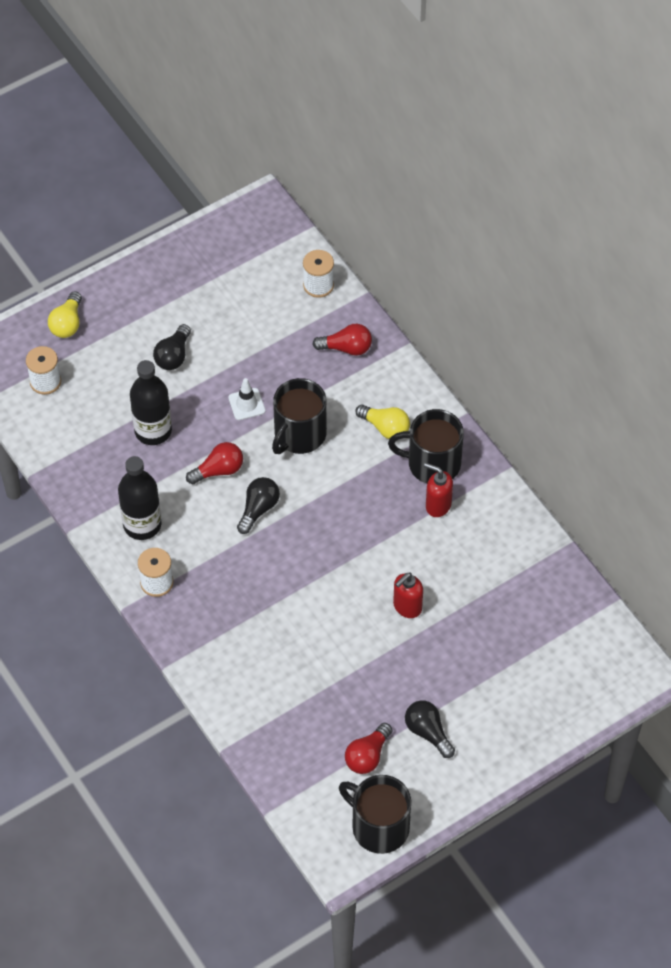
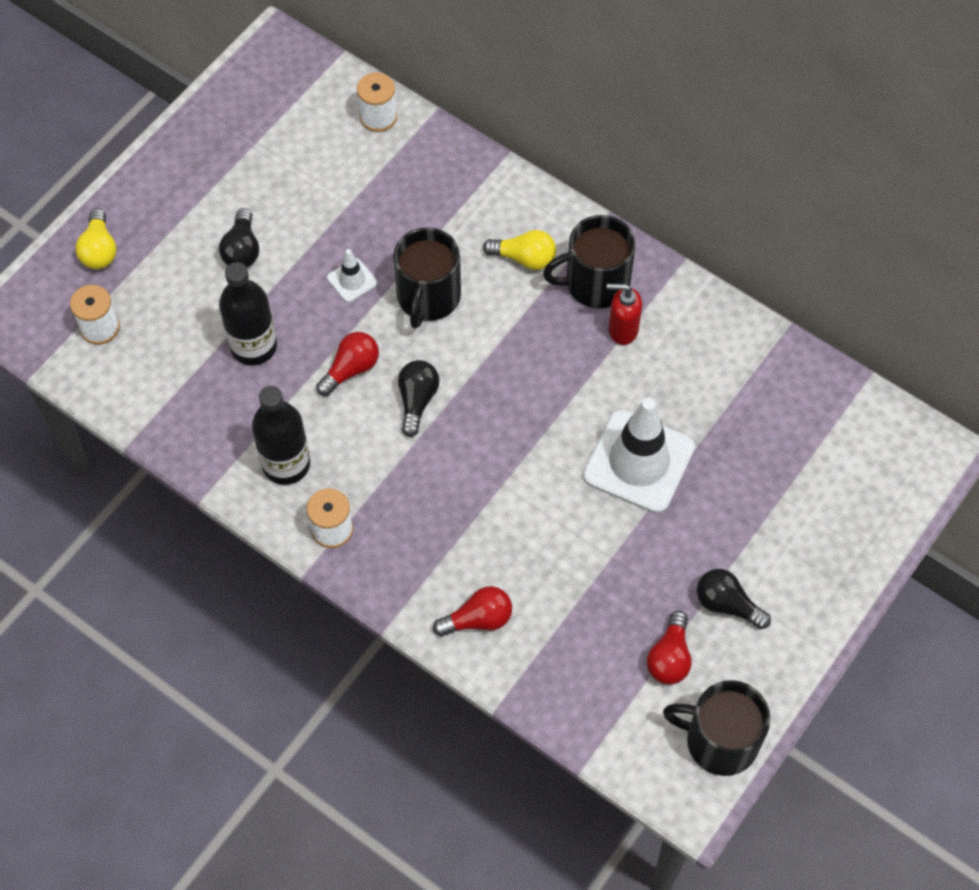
camera: 20 degrees left, 5 degrees up
(346, 348) = (441, 179): red light bulb -> red light bulb (478, 619)
(407, 607) = (638, 461): red soap dispenser -> white traffic cone

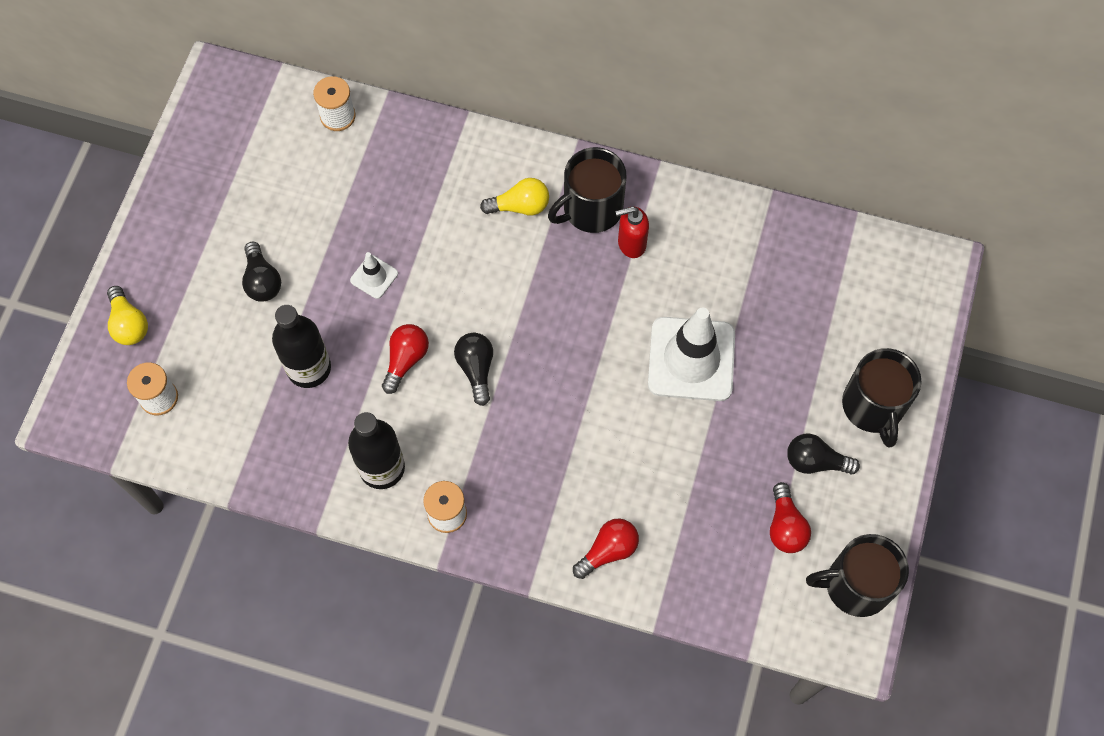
camera: 20 degrees left, 5 degrees up
(428, 297) = (448, 270): black mug -> black mug (873, 406)

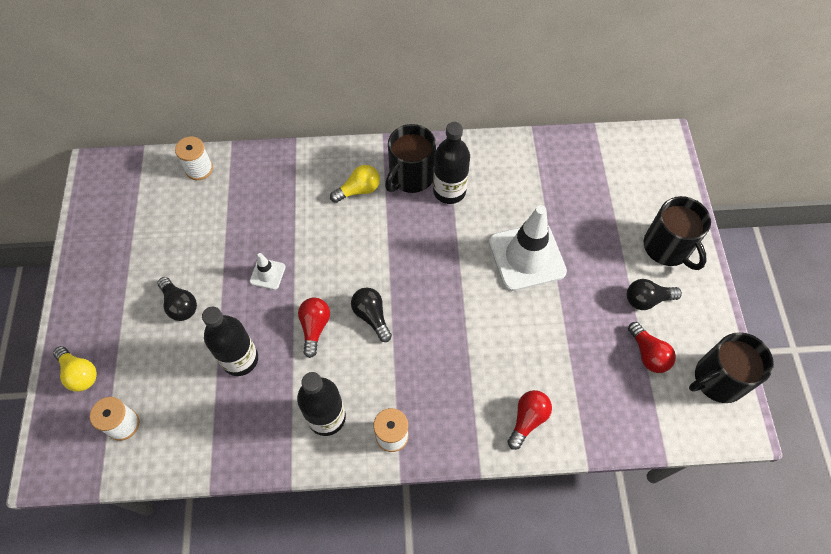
camera: 20 degrees left, 5 degrees down
(631, 244) = (449, 191): red soap dispenser -> black bottle

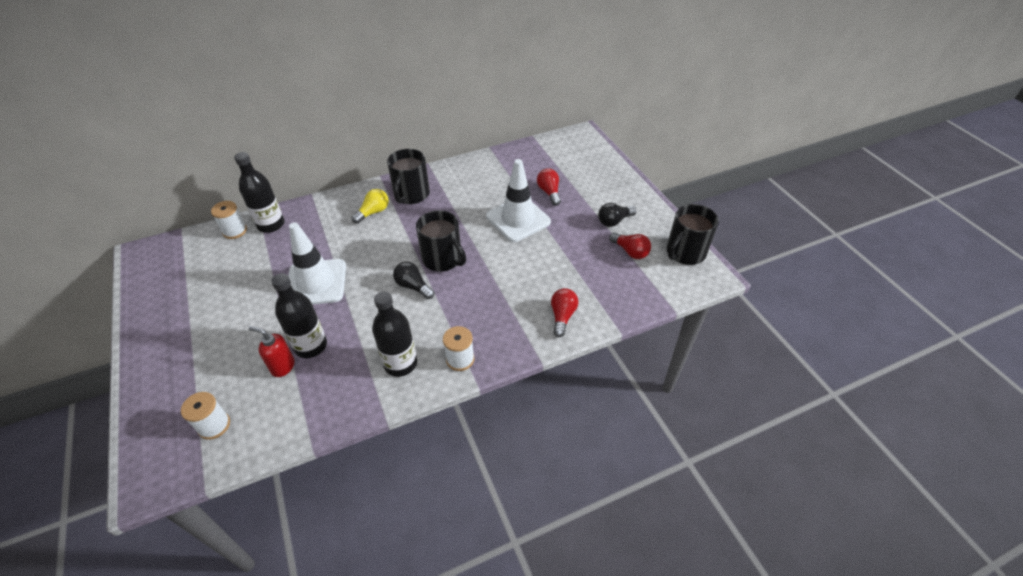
camera: 20 degrees left, 15 degrees down
(80, 373) = (161, 400): yellow light bulb -> none
(180, 305) = (244, 324): black light bulb -> none
(205, 376) = (282, 366): none -> red soap dispenser
(267, 274) = (316, 283): white traffic cone -> white traffic cone, size x2.20
(314, 327) = (368, 306): red light bulb -> red light bulb (549, 192)
(449, 191) = (444, 196): black bottle -> black bottle (271, 224)
(667, 247) = (614, 189): black mug -> black mug (443, 259)

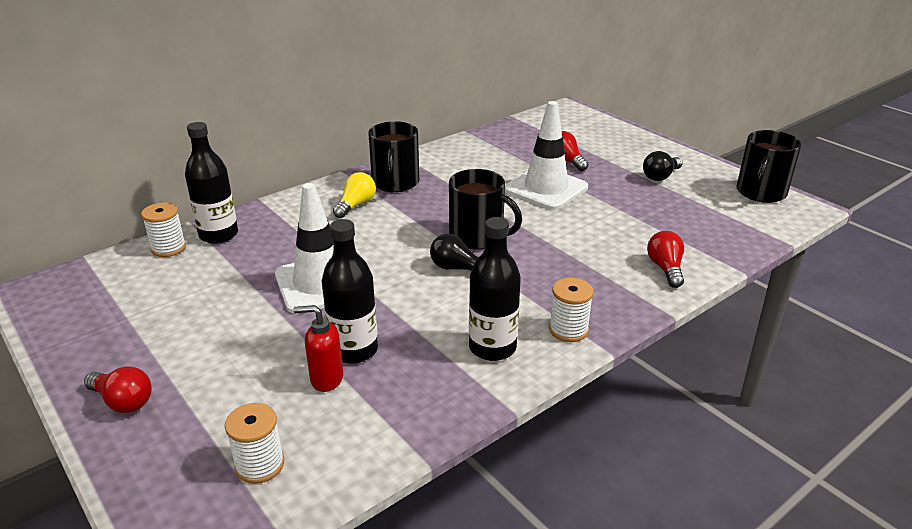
camera: 15 degrees left, 15 degrees down
(630, 252) = (699, 200): red light bulb -> red light bulb (123, 401)

